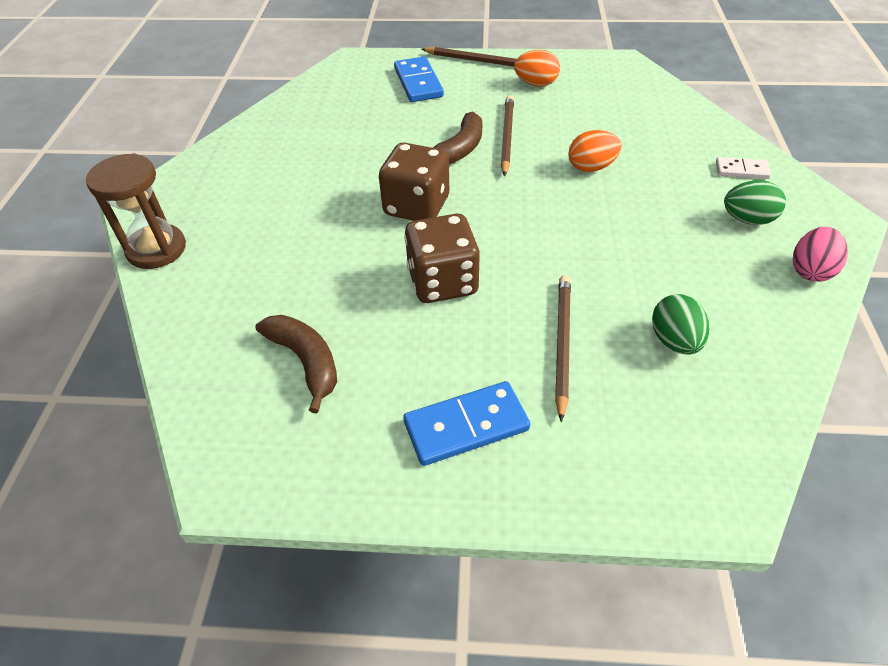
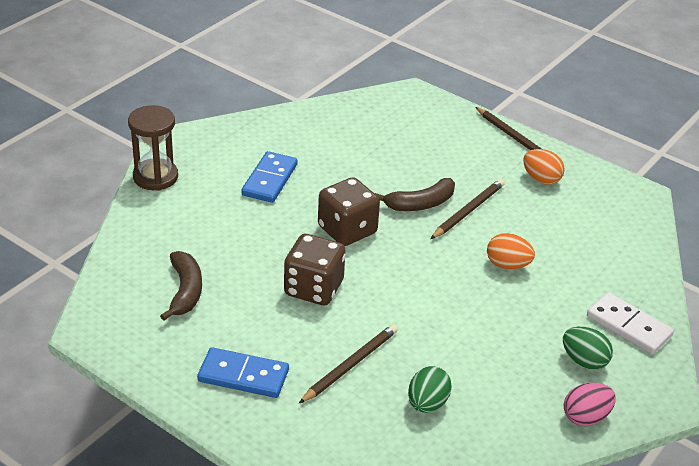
camera: 30 degrees right, 10 degrees down
(418, 83) = (445, 135): blue domino -> blue domino (269, 180)
(741, 170) = (628, 326): white domino -> white domino, size x1.67

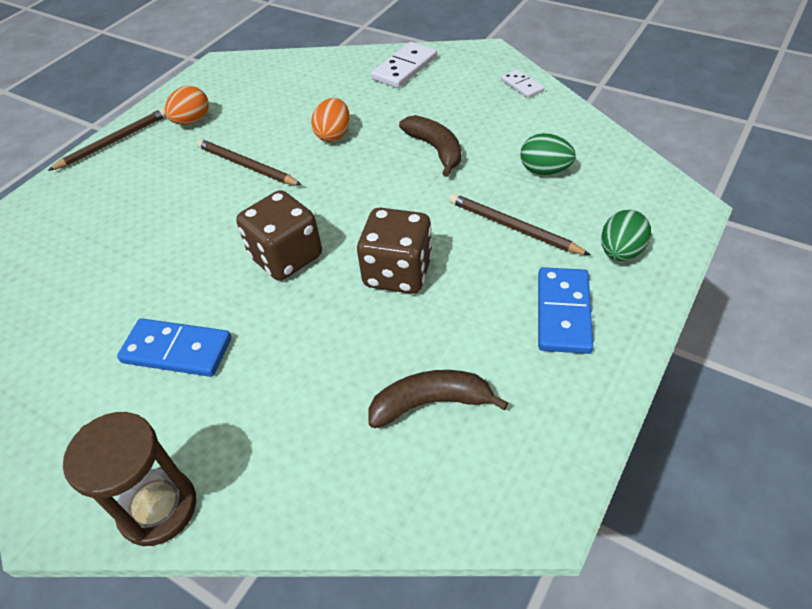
camera: 90 degrees left, 10 degrees up
(420, 204) = (233, 202): brown banana -> brown banana (435, 149)
(584, 361) = (455, 88): green egg -> green egg (620, 252)
(585, 417) = (522, 86): pink egg -> white domino

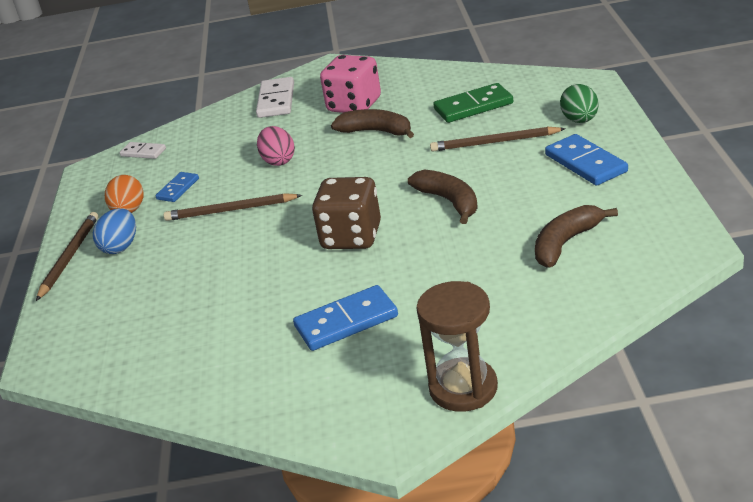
camera: 35 degrees left, 15 degrees down
(148, 153) = (121, 247): none -> blue egg
(242, 120) = (178, 189): none -> blue domino
(333, 135) = (278, 161): orange egg -> pink egg
(398, 273) = (449, 201): brown dice -> brown banana
(453, 108) = (354, 105): none -> pink dice
(522, 86) = (388, 71): white domino -> white domino (143, 152)
(544, 170) = (473, 106): green egg -> green domino

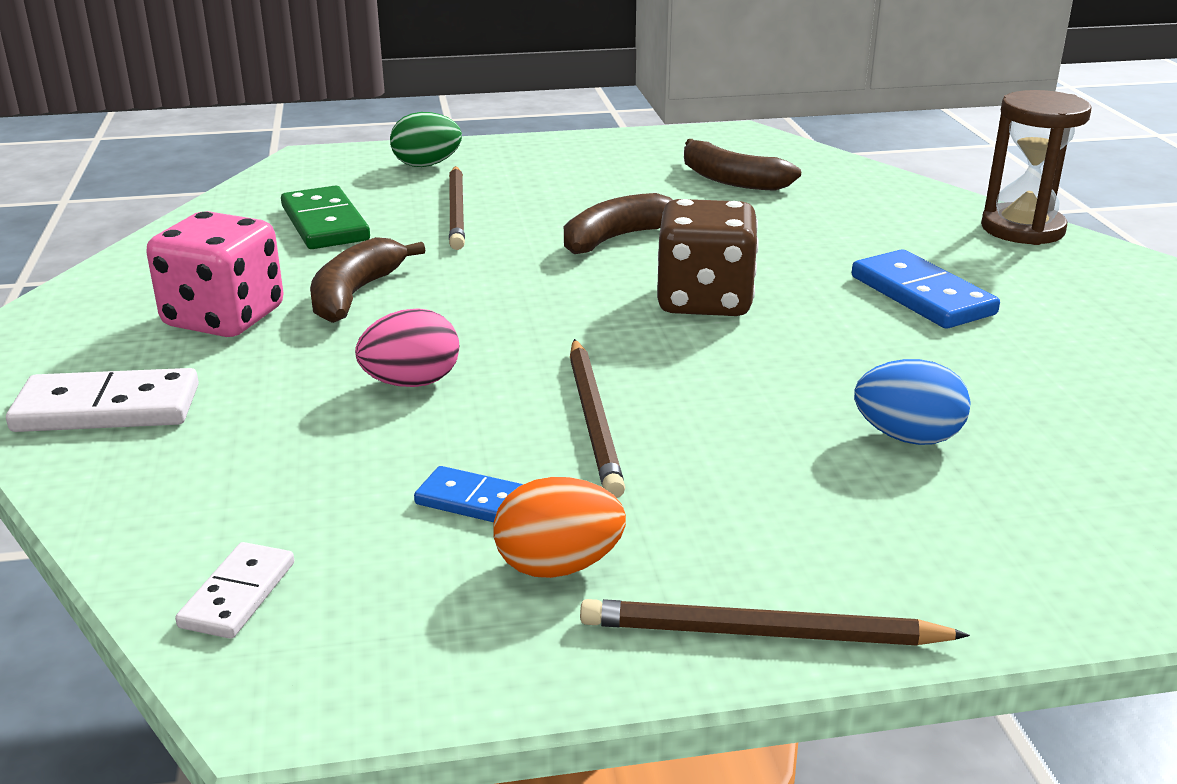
camera: 100 degrees left, 5 degrees down
(121, 247) = (719, 551): blue egg -> blue egg (907, 437)
(585, 163) = (546, 166): blue domino -> none

